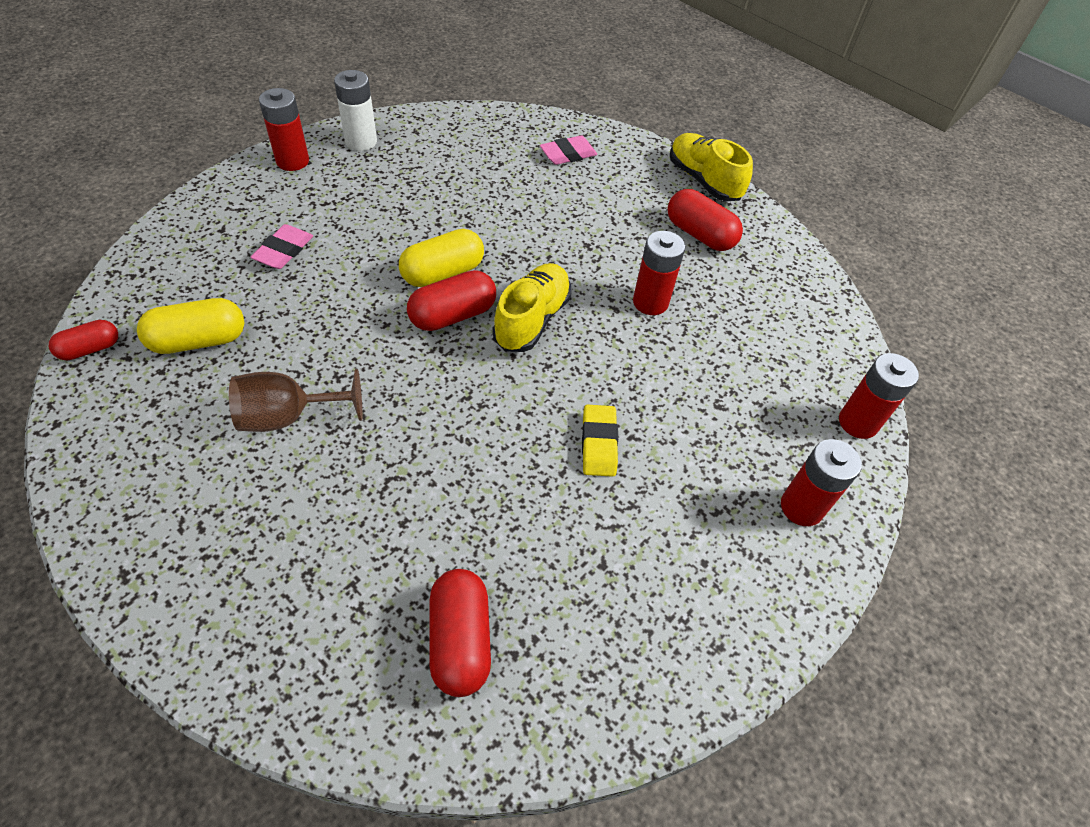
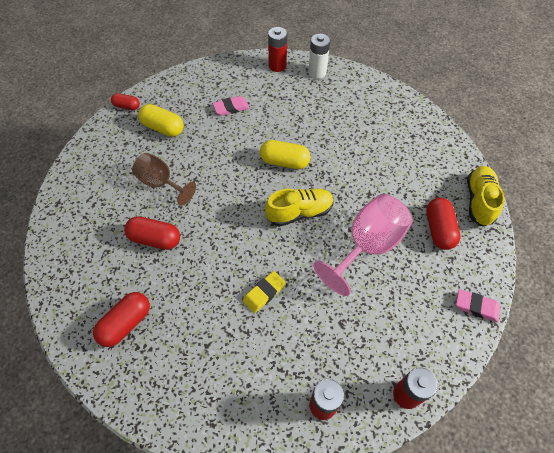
camera: 50 degrees right, 5 degrees up
(453, 315) = (267, 185): red capsule -> red capsule (155, 239)
(568, 154) = (415, 138): pink eraser -> pink eraser (476, 307)
(650, 302) = (367, 246): red battery -> pink goblet

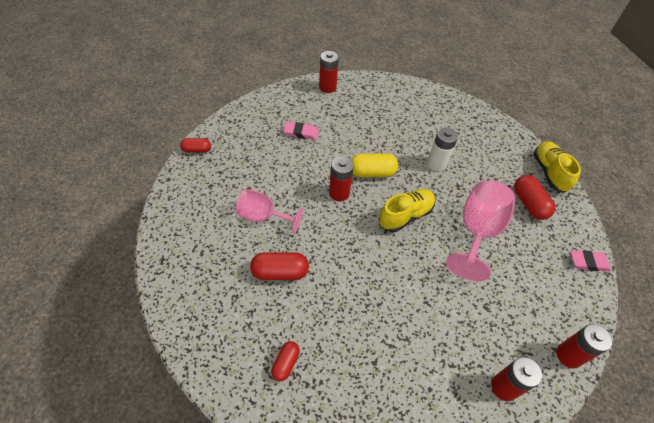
camera: 20 degrees left, 5 degrees down
(126, 323) = (285, 363): red capsule -> red capsule, size x0.62
(161, 183) = (263, 217): brown goblet -> pink goblet
(163, 128) = (242, 164): yellow capsule -> none
(231, 108) = (301, 133): pink eraser -> pink eraser turned 45 degrees clockwise
(243, 176) = (339, 193): none -> red battery
(264, 293) = (406, 298): yellow eraser -> none
(317, 72) = (366, 87): white battery -> white battery (436, 164)

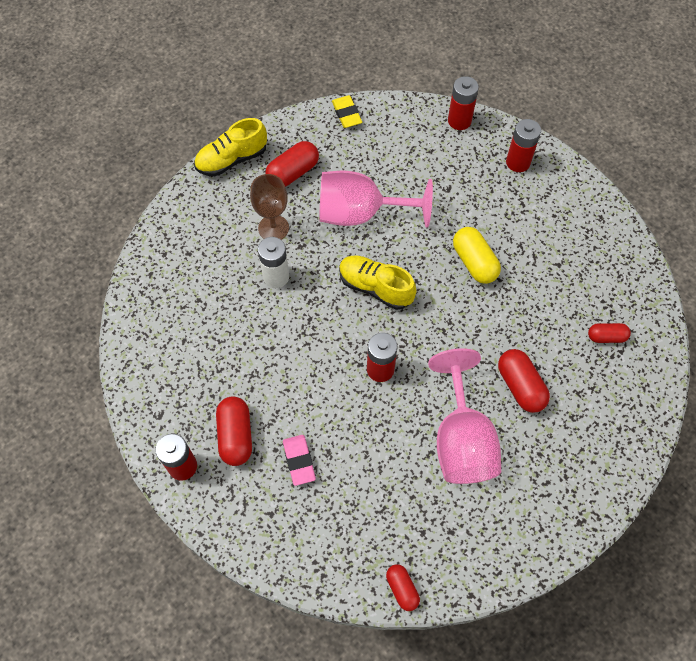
camera: 110 degrees left, 10 degrees up
(263, 217) = (461, 440): pink goblet -> pink goblet, size x1.53
(333, 112) = (236, 436): none -> red capsule
(372, 172) = (327, 344): yellow capsule -> yellow capsule (474, 262)
(479, 176) = (273, 228): none -> brown goblet
(588, 262) = (346, 114): pink eraser -> yellow eraser

